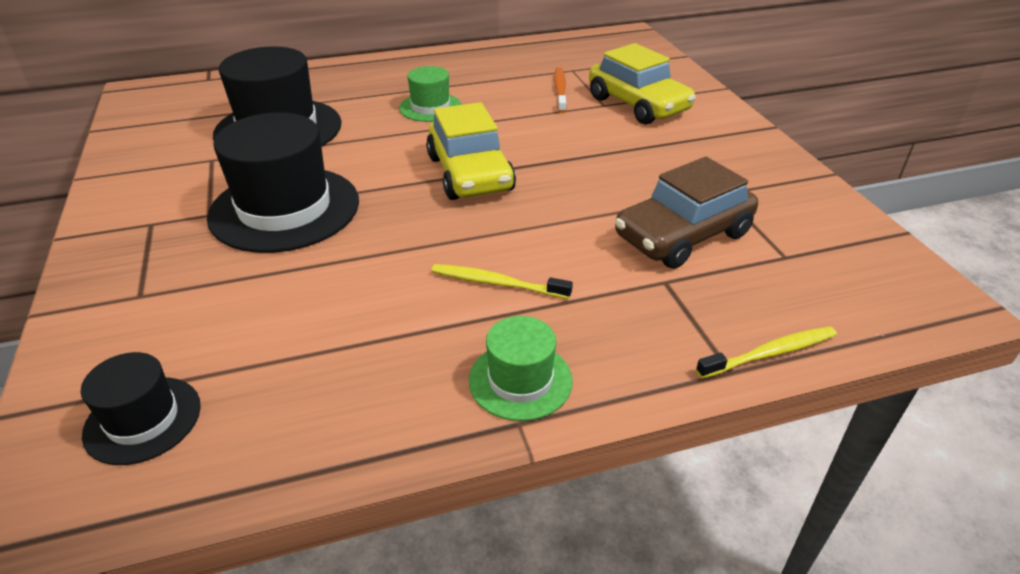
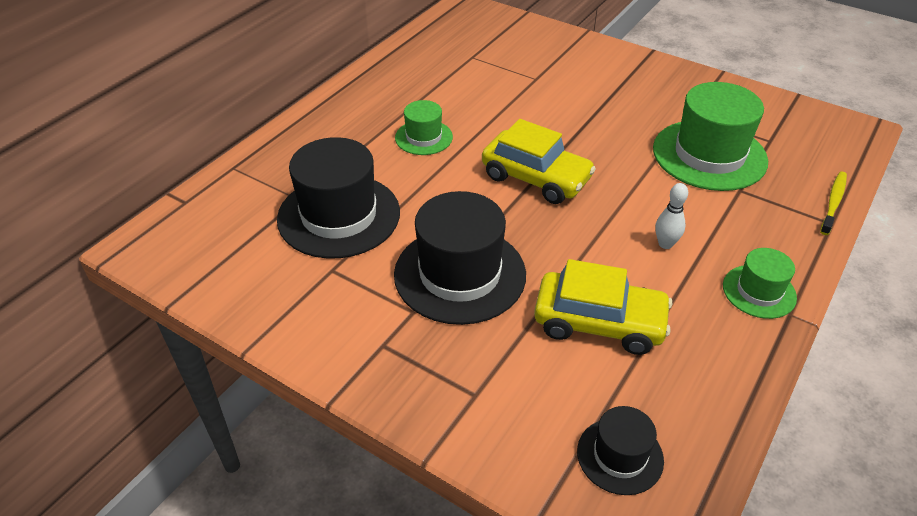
camera: 40 degrees left, 5 degrees up
(496, 283) = (665, 244): yellow toothbrush -> white bowling pin
(560, 90) = (490, 79): orange toothbrush -> none
(638, 105) = (556, 68): yellow car -> yellow car (599, 323)
(682, 235) = (709, 155): brown car -> green hat

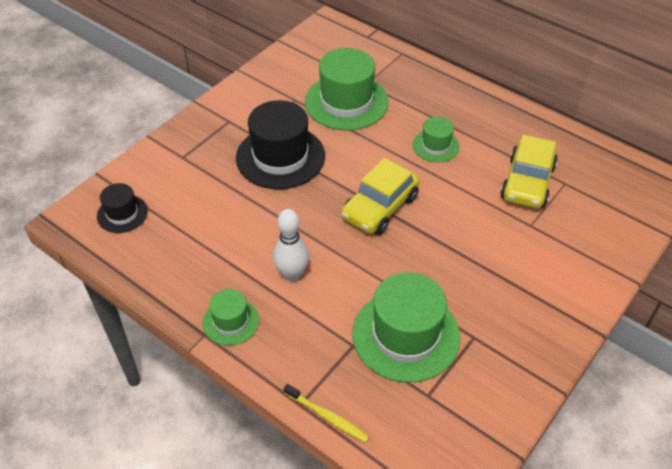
camera: 95 degrees right, 5 degrees up
(339, 215) = (346, 102): black hat -> green hat
(599, 323) = (222, 221): yellow car -> yellow car (527, 182)
(665, 244) = (292, 274): white bowling pin -> white bowling pin, size x1.54

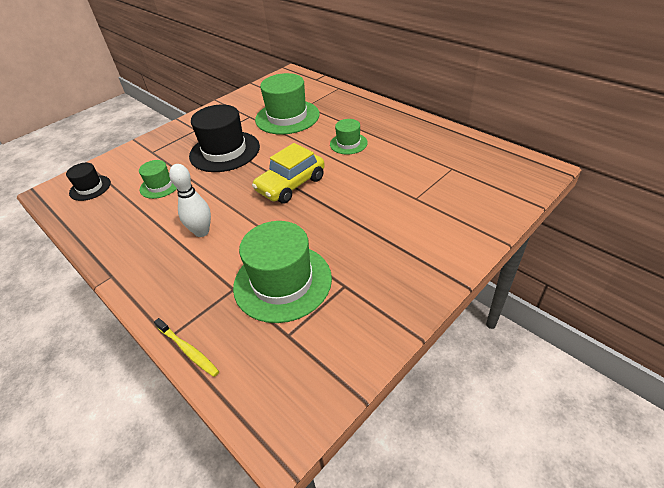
camera: 10 degrees right, 5 degrees down
(231, 321) = (137, 266): green hat -> green hat (160, 185)
(527, 182) = (419, 168): yellow car -> none

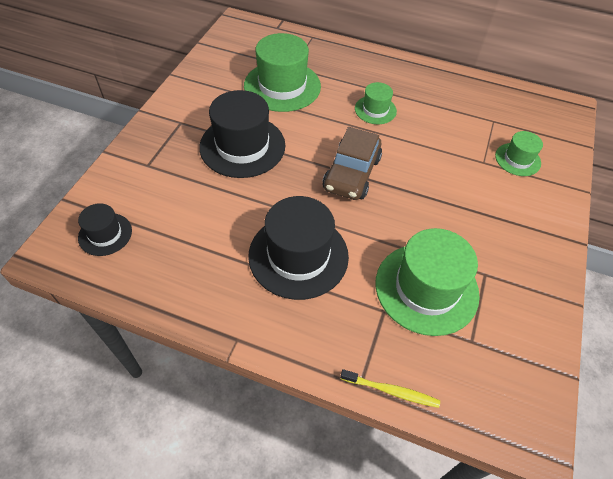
camera: 30 degrees left, 10 degrees up
(160, 185) = (199, 209): green hat -> green hat (517, 159)
(202, 232) = (298, 255): white bowling pin -> black hat
(291, 184) = (351, 174): yellow car -> brown car

